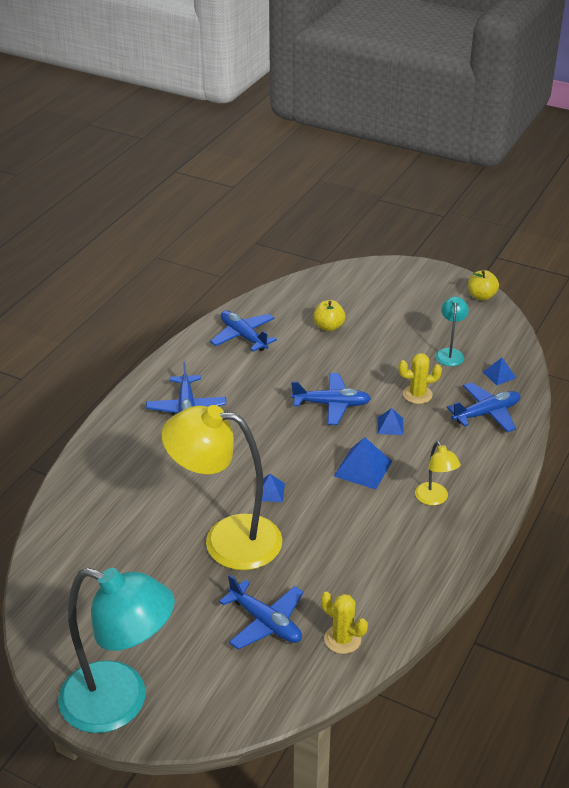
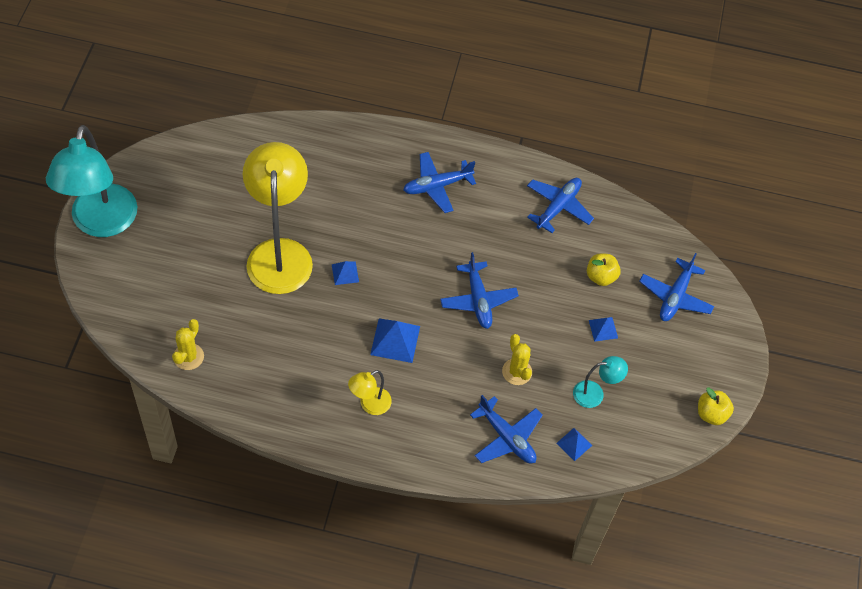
camera: 70 degrees right, 20 degrees up
(265, 622) = (195, 299): blue plane -> blue plane (675, 296)
(390, 426) = (462, 354): blue pyramid -> blue pyramid (603, 329)

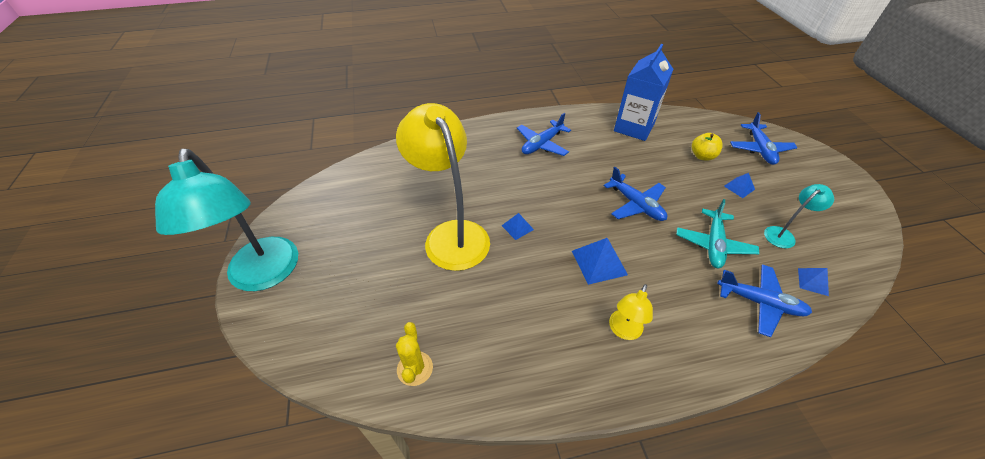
camera: 20 degrees left, 10 degrees down
(517, 372) = (713, 244): yellow cactus -> turquoise plane
(558, 207) = (634, 127): blue plane -> blue carton
(711, 414) = (870, 212): yellow apple -> none

